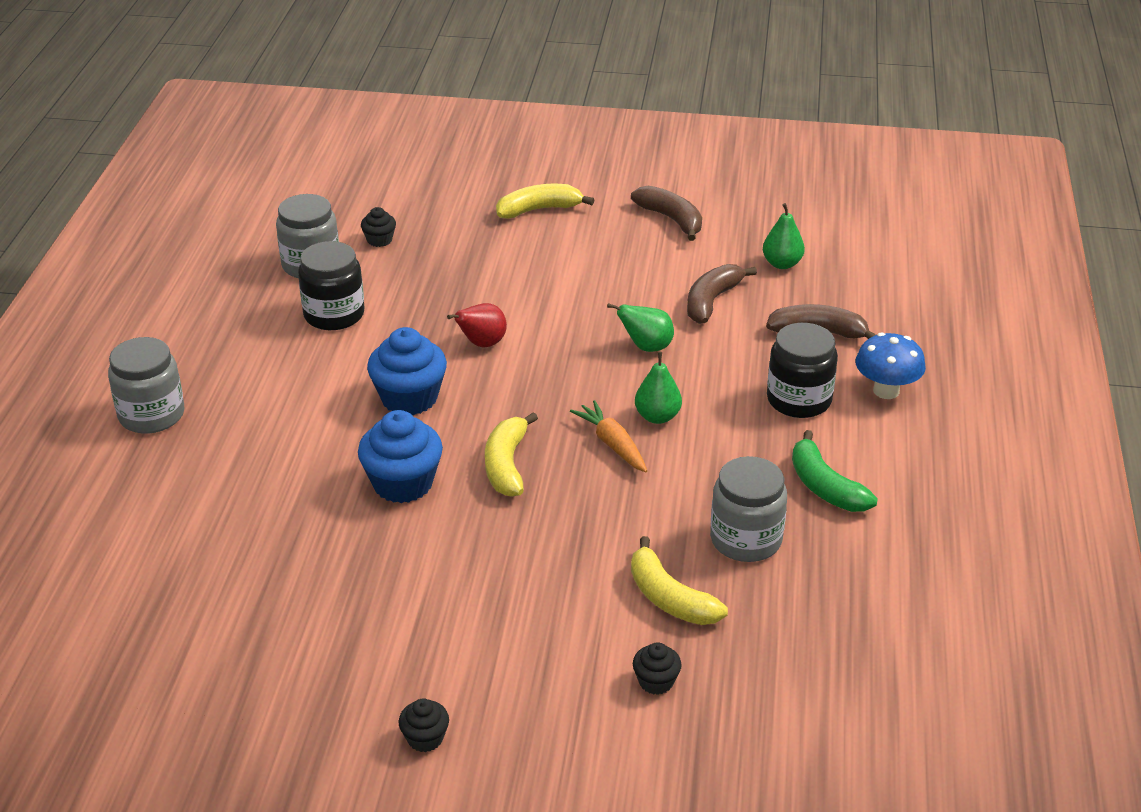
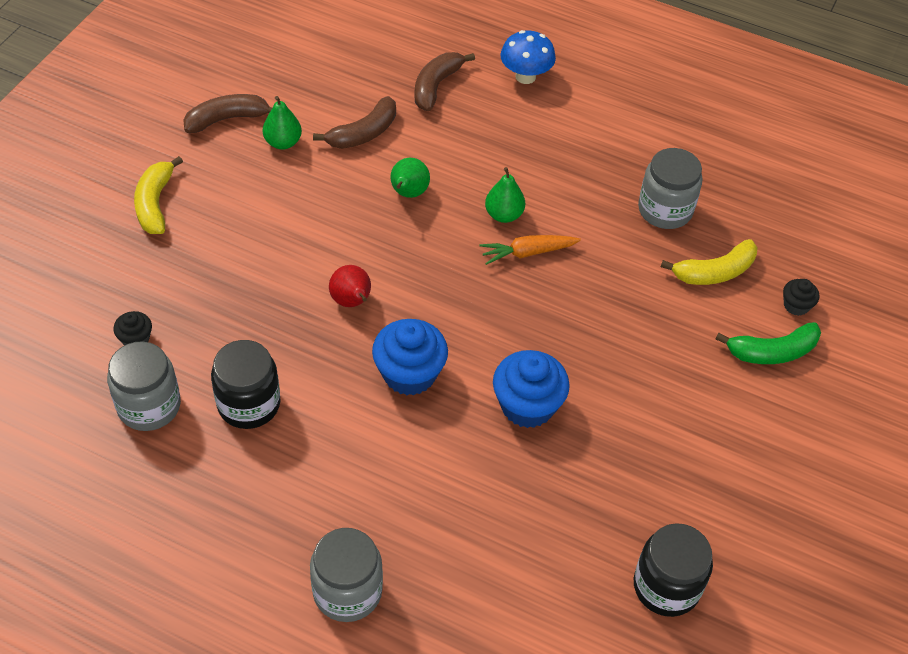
camera: 75 degrees left, 15 degrees up
(425, 738) = (824, 457): black cupcake -> none
(506, 465) = (529, 328): yellow banana -> none
(711, 301) = (364, 133): brown banana -> brown banana turned 90 degrees counterclockwise
(782, 264) = (333, 74): green pear -> green pear (283, 142)
(799, 400) = (516, 127): black jar -> black jar (666, 586)
(824, 487) = (622, 148): green banana -> green banana (772, 352)

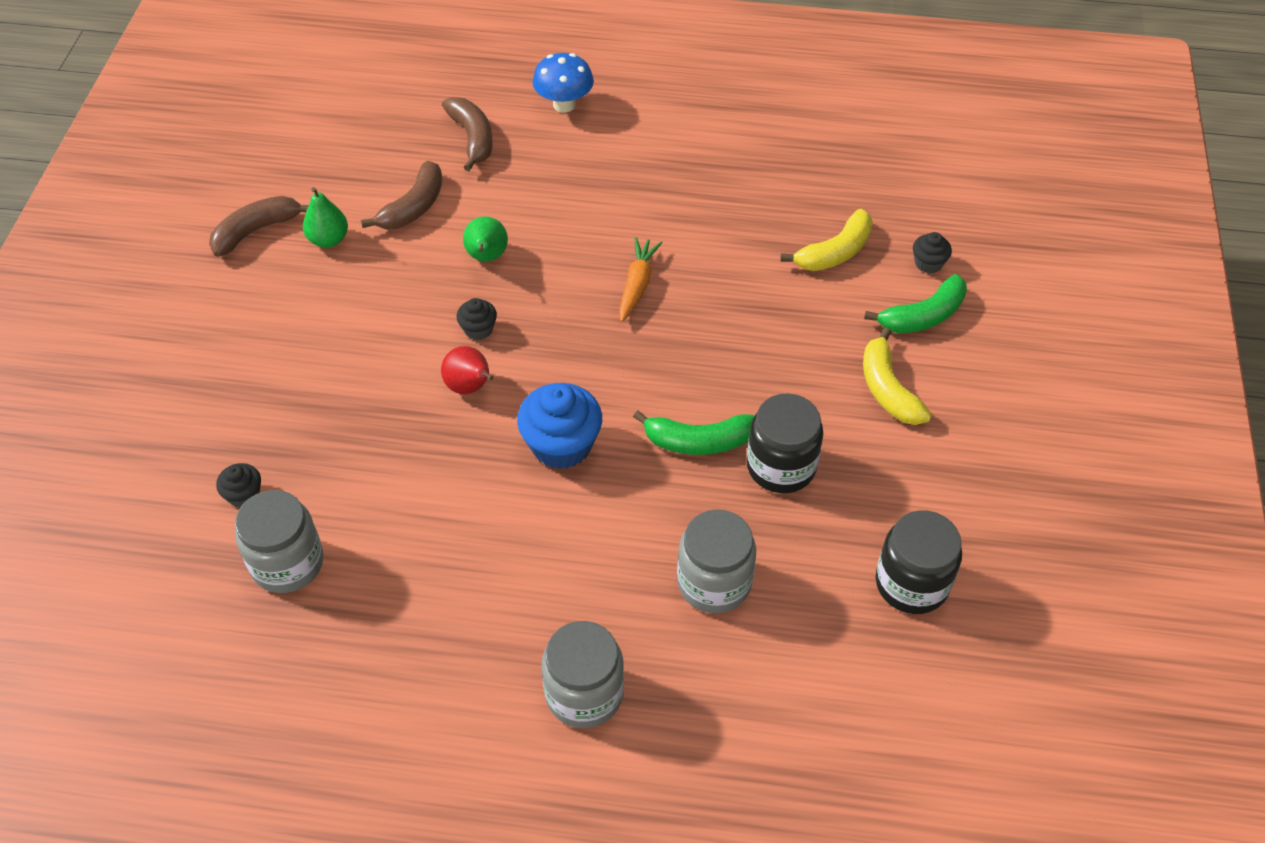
camera: 15 degrees left, 0 degrees up
(155, 204) = (209, 343): yellow banana -> yellow banana (887, 389)
(249, 404) = (399, 528): black jar -> black jar (781, 466)
(377, 254) = (478, 329): none -> black cupcake
(436, 86) = (472, 138): brown banana -> brown banana turned 150 degrees clockwise
(504, 215) = (597, 252): green pear -> none
(527, 405) = (698, 442): blue cupcake -> green banana
(528, 253) = (637, 285): orange carrot -> orange carrot turned 135 degrees clockwise
(665, 210) = (761, 203): grey jar -> grey jar (714, 582)

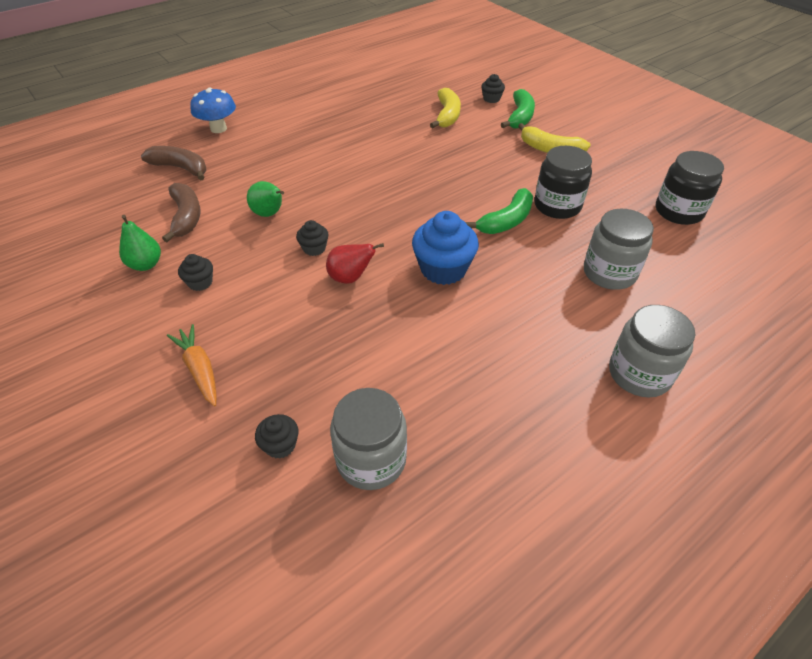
camera: 45 degrees left, 5 degrees down
(256, 231) = (79, 291): brown banana -> none
(348, 293) = (200, 282): none -> black cupcake
(637, 285) = (374, 178): orange carrot -> orange carrot (199, 369)

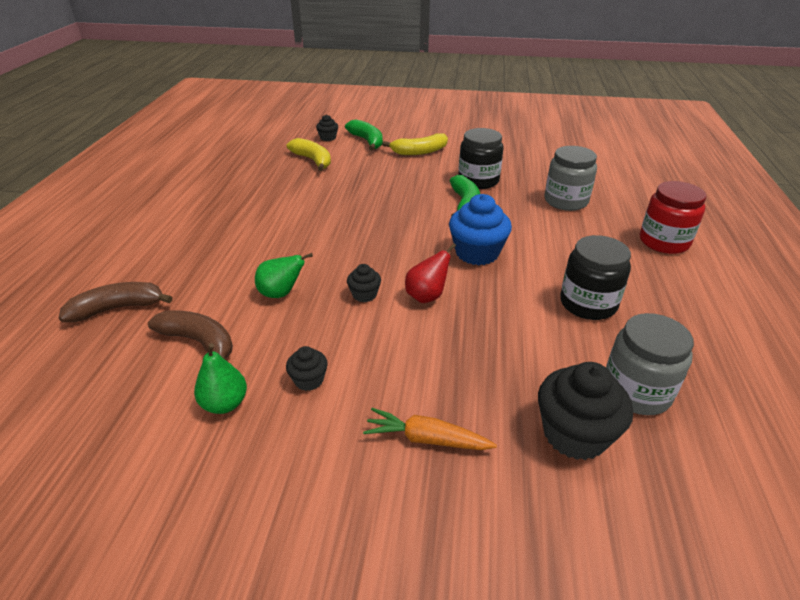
camera: 45 degrees left, 10 degrees down
(218, 129) = (105, 258): blue mushroom -> none
(280, 445) = (574, 434): black cupcake -> black cupcake, size x1.96
(639, 374) = (664, 242): grey jar -> red jar
(679, 211) = (543, 152): black jar -> black jar (588, 303)

